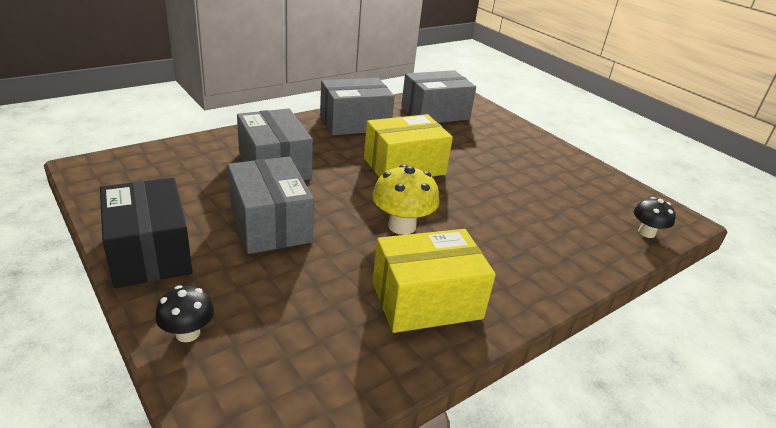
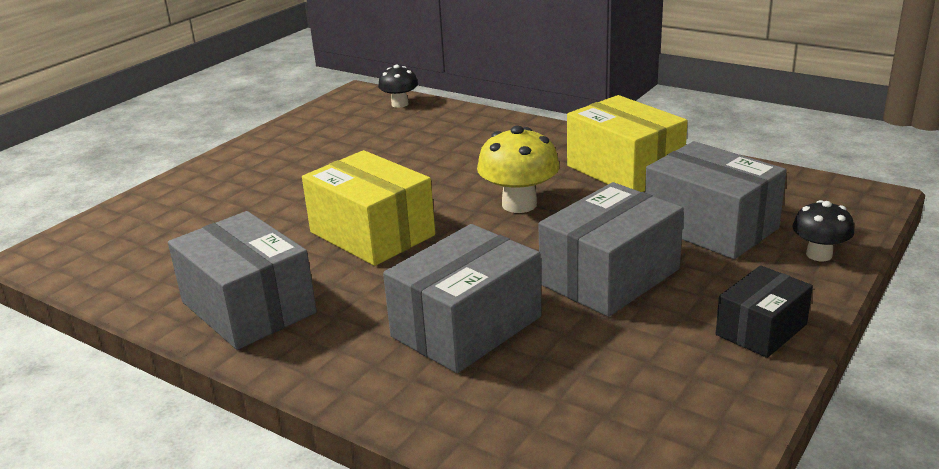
camera: 105 degrees left, 5 degrees down
(150, 252) = (761, 329): black box -> black box, size x0.60
(435, 113) = (154, 251): grey box -> grey box (710, 227)

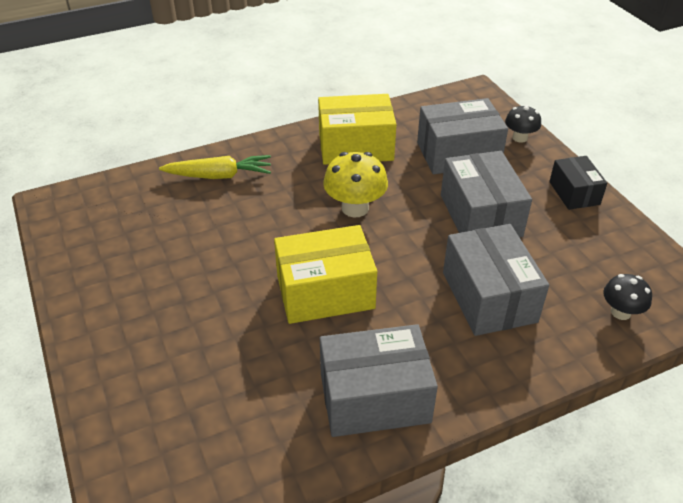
camera: 60 degrees left, 15 degrees up
(400, 104) = (111, 190): black mushroom -> black mushroom (620, 312)
(478, 131) = (219, 176): none -> yellow carrot

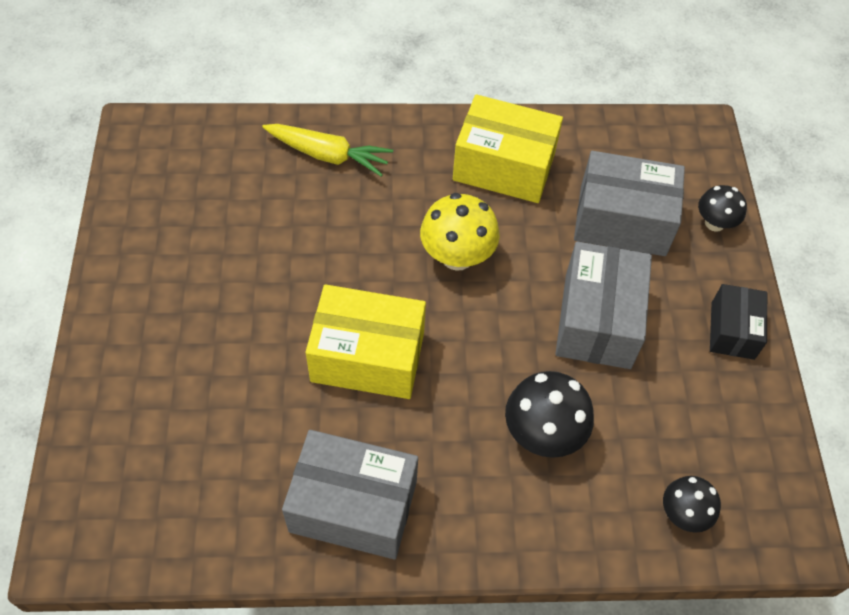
camera: 20 degrees right, 15 degrees up
(489, 297) = (543, 434): grey box -> black mushroom

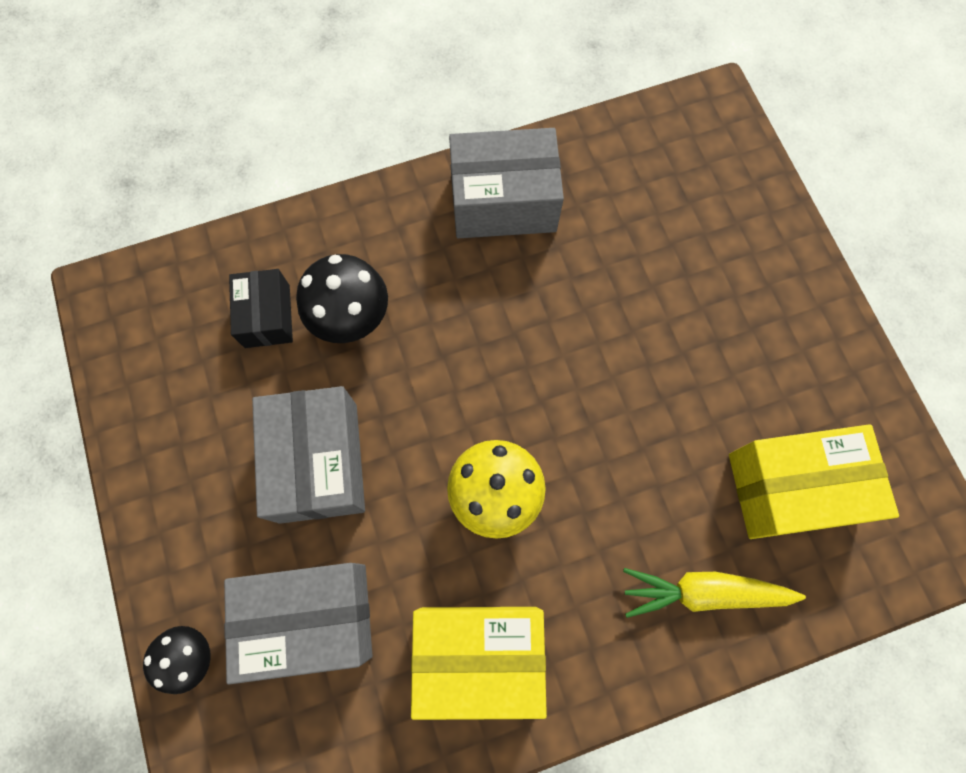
camera: 165 degrees right, 15 degrees up
(368, 357) = (546, 341): yellow box -> yellow box (792, 488)
(683, 514) = (206, 283): black mushroom -> none
(732, 330) = (165, 500): black box -> black box (267, 316)

